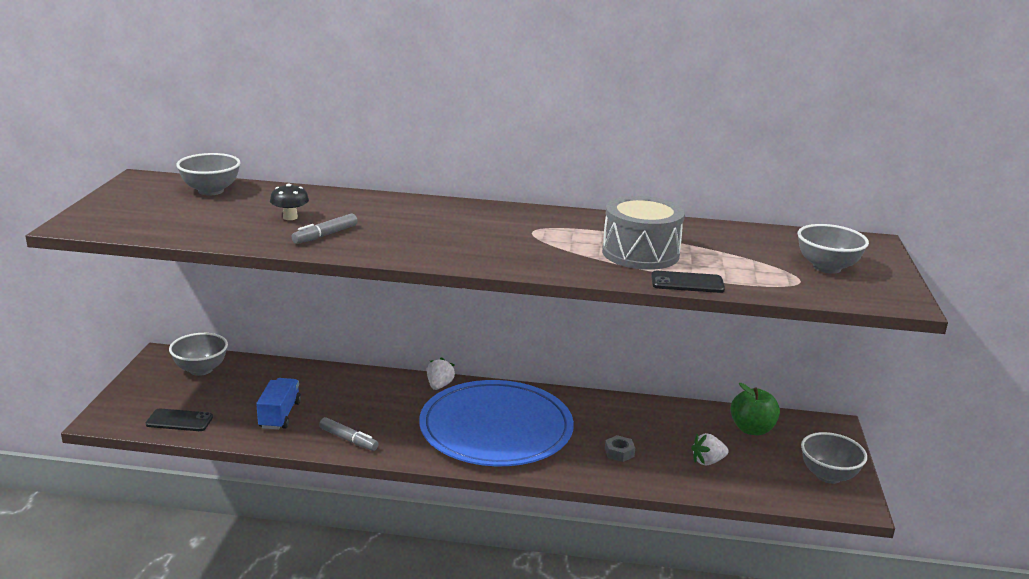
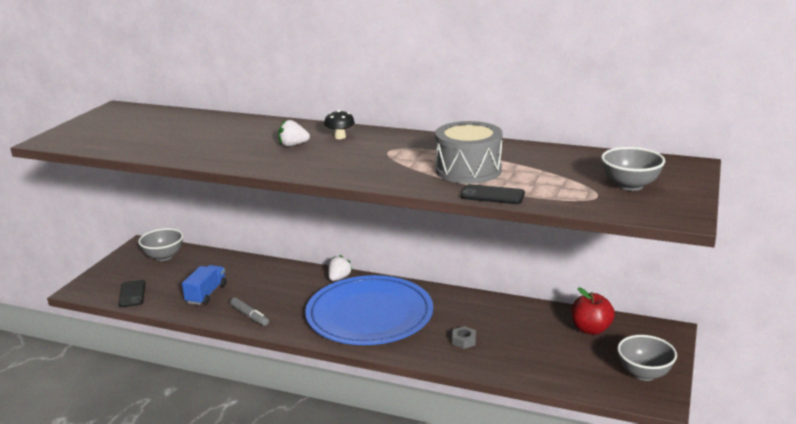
camera: 15 degrees right, 0 degrees up
(179, 421) = (132, 294): black phone -> black phone turned 60 degrees clockwise
(211, 191) = (160, 117): grey bowl -> none
(290, 217) = (205, 137): black mushroom -> black mushroom (340, 137)
(325, 235) = (222, 151): grey marker -> none
(707, 461) = (538, 353): white strawberry -> white strawberry (293, 145)
(752, 429) = (591, 329): green apple -> red apple

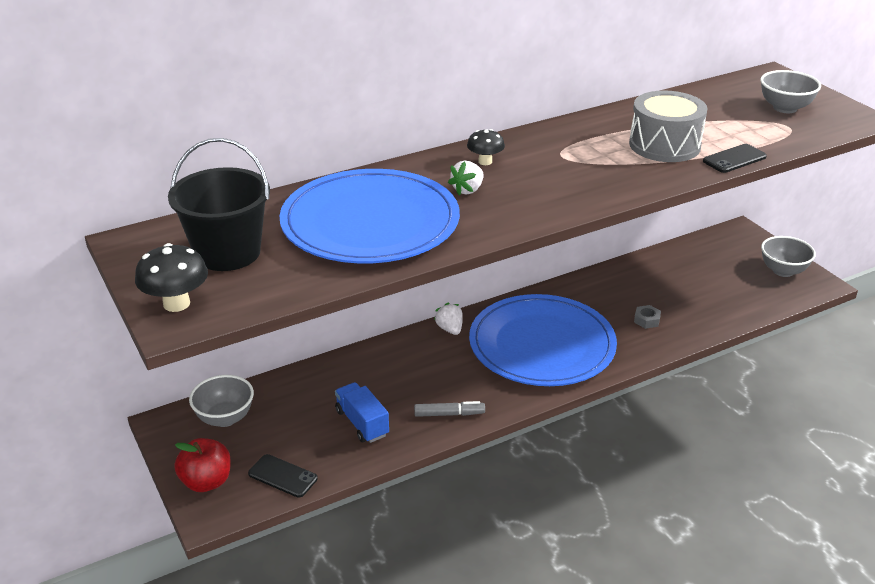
camera: 50 degrees left, 10 degrees up
(67, 135) = (176, 304): none -> black mushroom
(132, 126) = (227, 253): none -> black bucket
(212, 139) = (370, 222): none -> blue plate
(591, 329) = (700, 258): red apple -> red apple (206, 482)

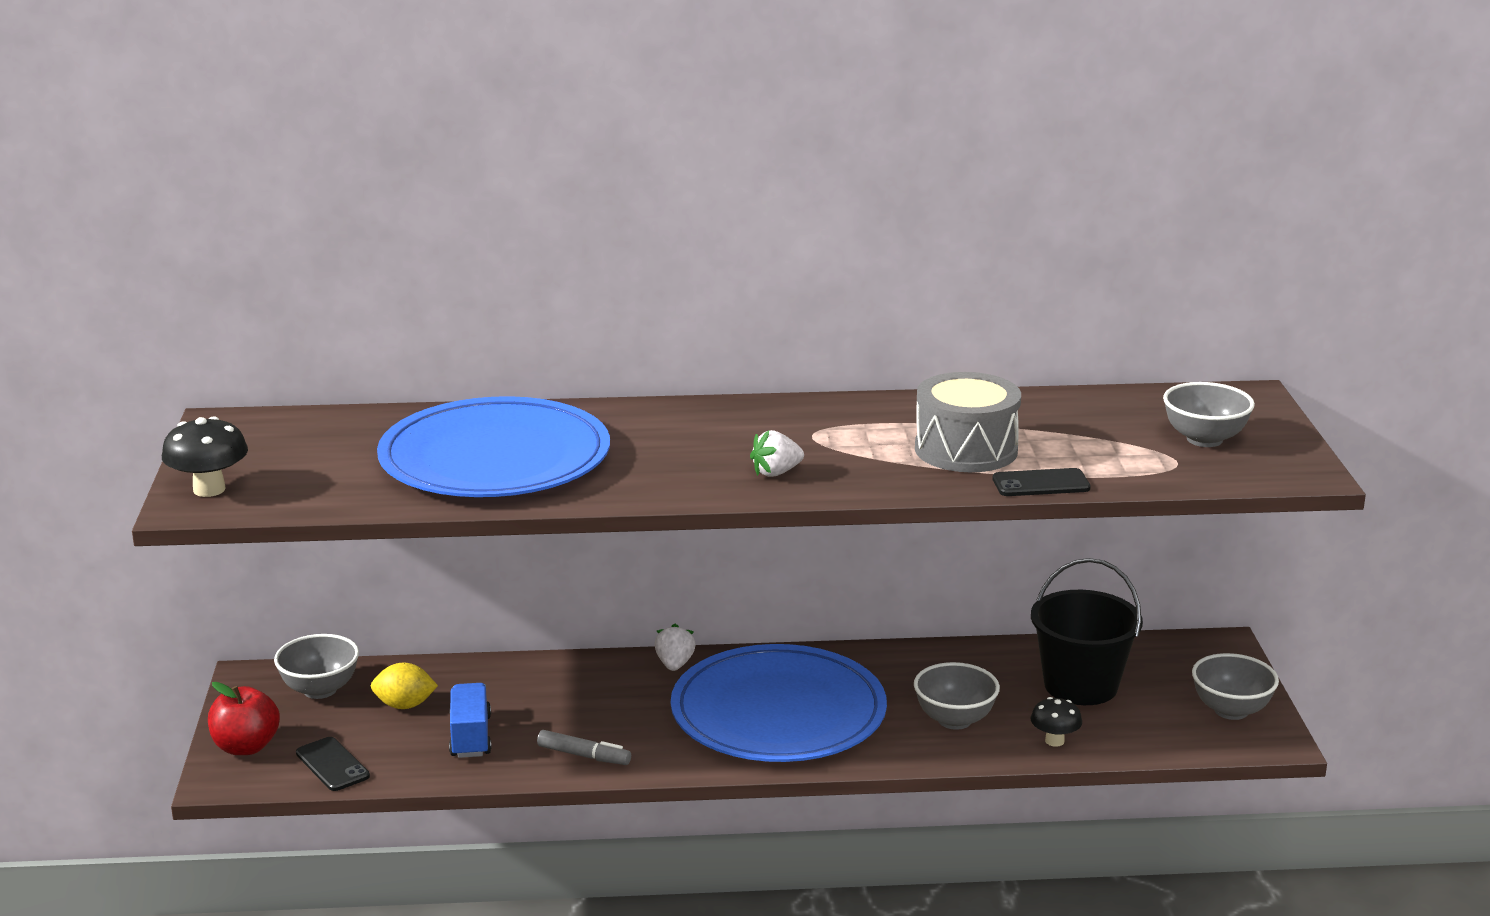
camera: 25 degrees right, 10 degrees down
(227, 253) = (310, 454): black bucket -> black bucket (1080, 685)
(296, 412) = (405, 705): none -> yellow lemon
(467, 190) = (648, 448): white strawberry -> white strawberry (776, 473)
(485, 162) = (707, 423): black mushroom -> black mushroom (1054, 741)
(646, 320) = (954, 720): grey nut -> grey bowl

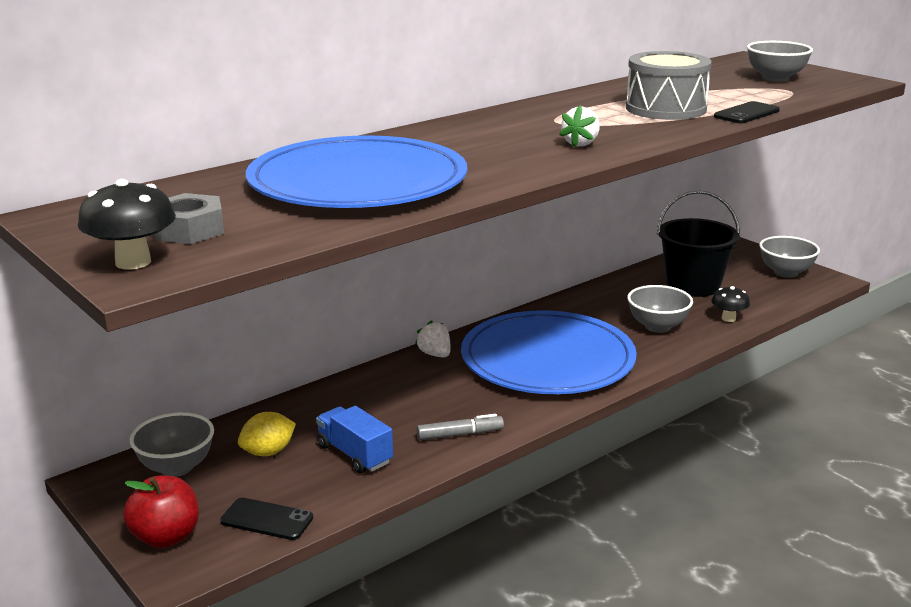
camera: 35 degrees left, 0 degrees up
(290, 469) = (189, 230): none -> grey nut

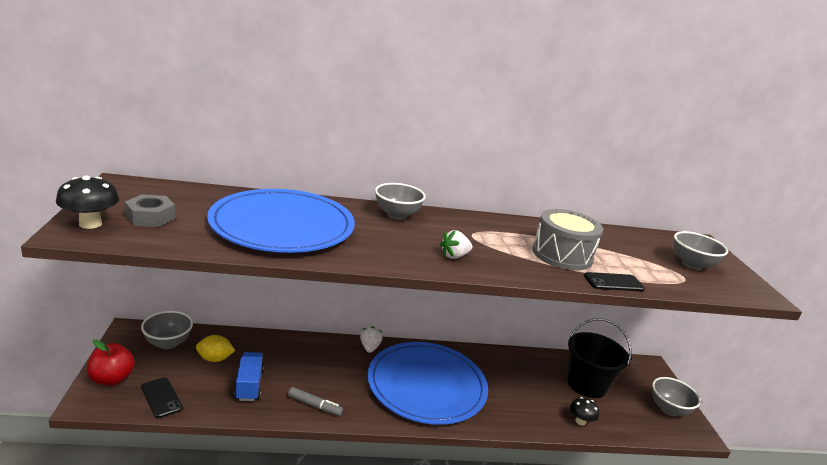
camera: 30 degrees right, 0 degrees up
(657, 327) = (523, 401): grey bowl -> grey bowl (397, 215)

